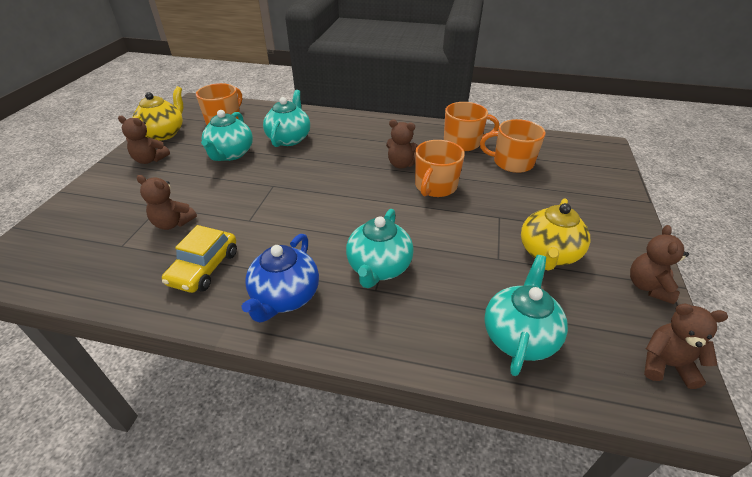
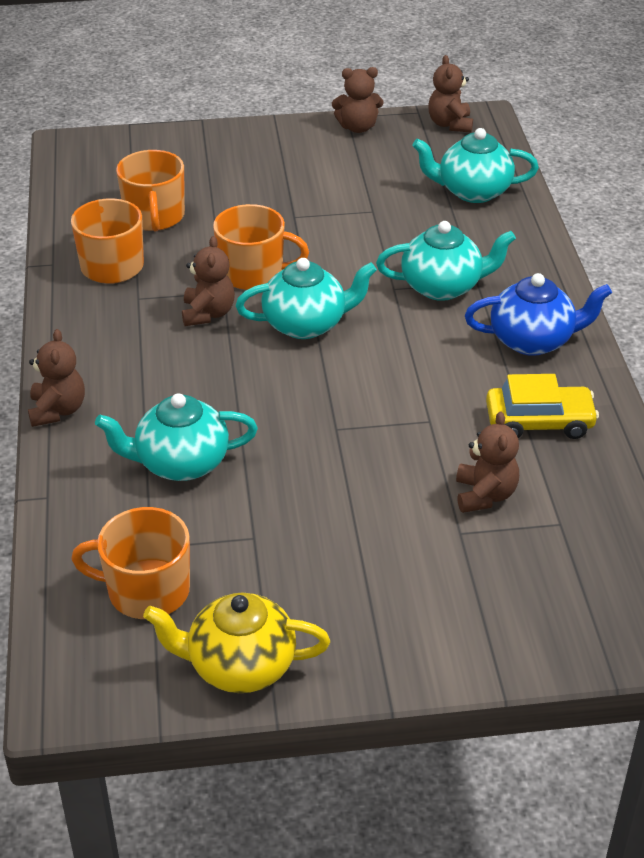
camera: 110 degrees left, 0 degrees up
(150, 160) = (345, 626): brown teddy bear -> brown teddy bear (57, 410)
(230, 154) = (270, 520): turquoise teapot -> turquoise teapot (306, 324)
(548, 254) = (344, 181): yellow teapot -> none

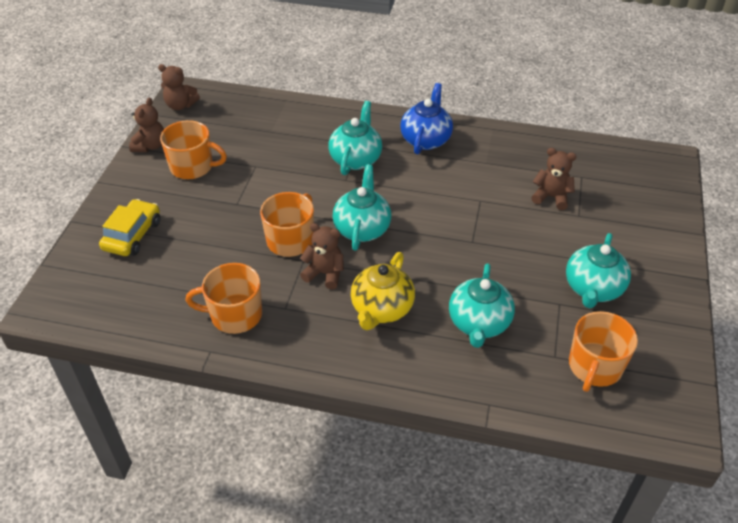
camera: 70 degrees left, 5 degrees up
(57, 410) = (396, 381): brown teddy bear -> none
(154, 216) = (186, 277): orange mug -> orange mug (192, 167)
(240, 666) = (666, 335): yellow teapot -> yellow teapot (381, 309)
(473, 191) = (264, 118): turquoise teapot -> turquoise teapot (593, 289)
(539, 422) = (498, 159): yellow car -> yellow car (132, 235)

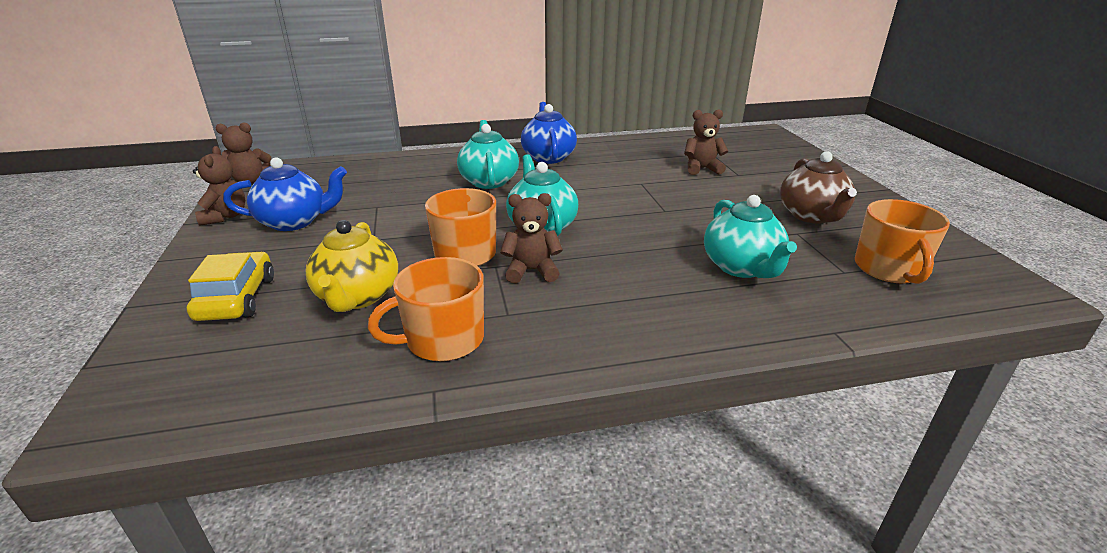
camera: 25 degrees left, 15 degrees down
(192, 167) = (294, 222): orange mug -> blue teapot
(381, 309) = (626, 283): yellow teapot -> yellow teapot (357, 296)
(593, 289) = (811, 216): turquoise teapot -> brown teapot

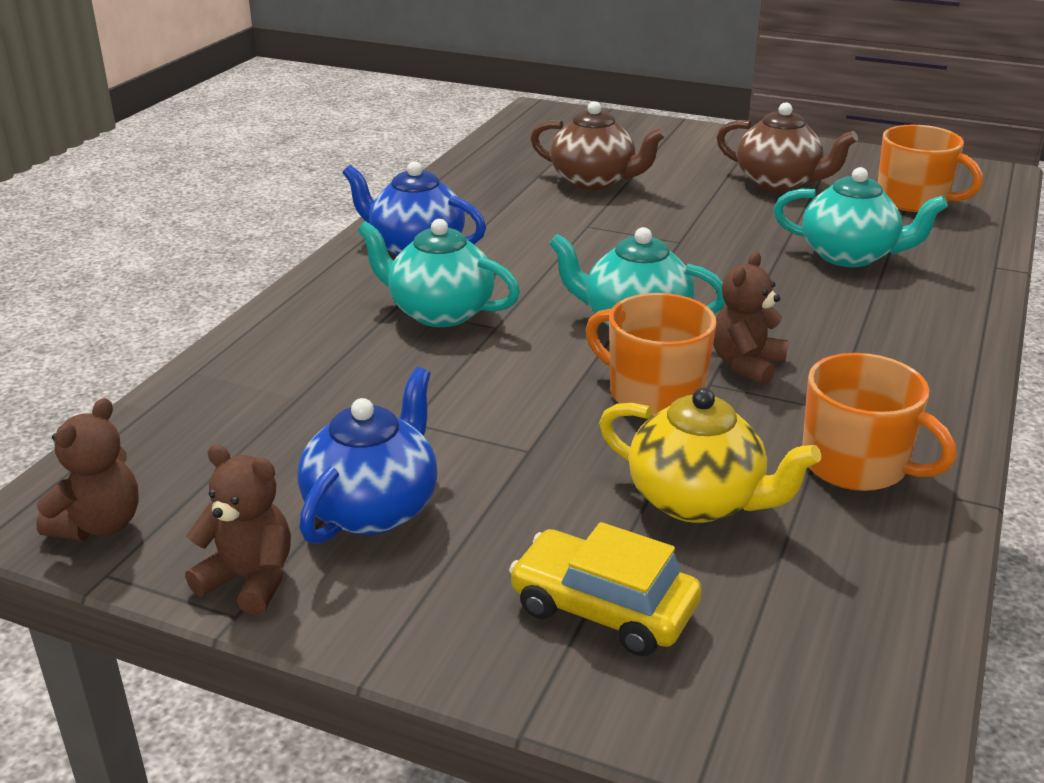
camera: 55 degrees left, 0 degrees up
(443, 339) = (856, 464): orange mug -> orange mug turned 60 degrees counterclockwise
(701, 169) = (594, 181): brown teddy bear -> brown teapot

